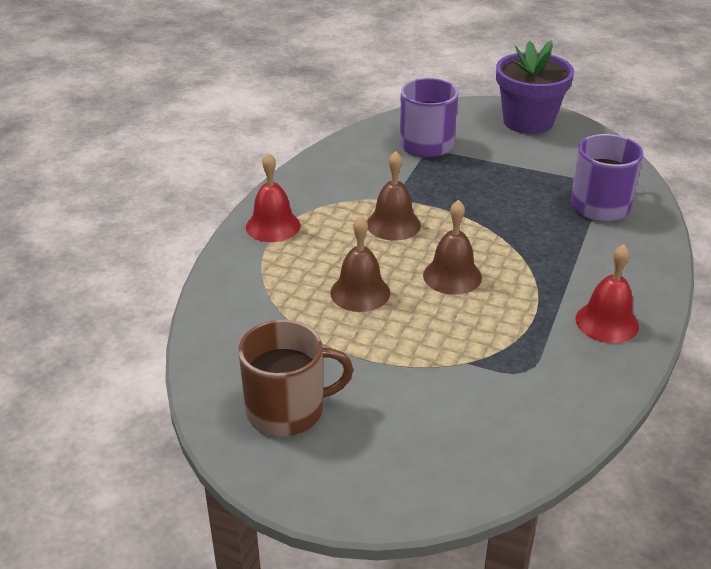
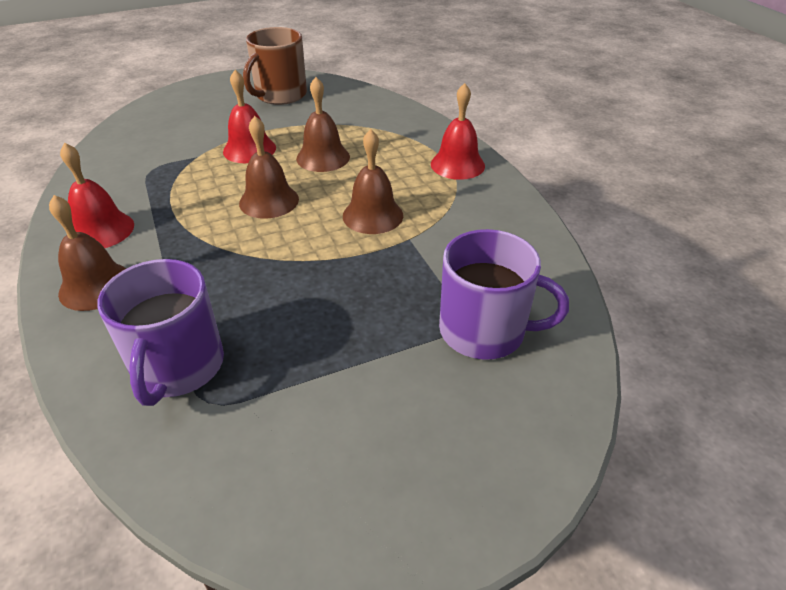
camera: 135 degrees right, 5 degrees up
(411, 341) = (249, 149): none -> red bell
(528, 122) = (420, 491): purple flower pot -> none
(630, 276) = (96, 286): none -> brown bell

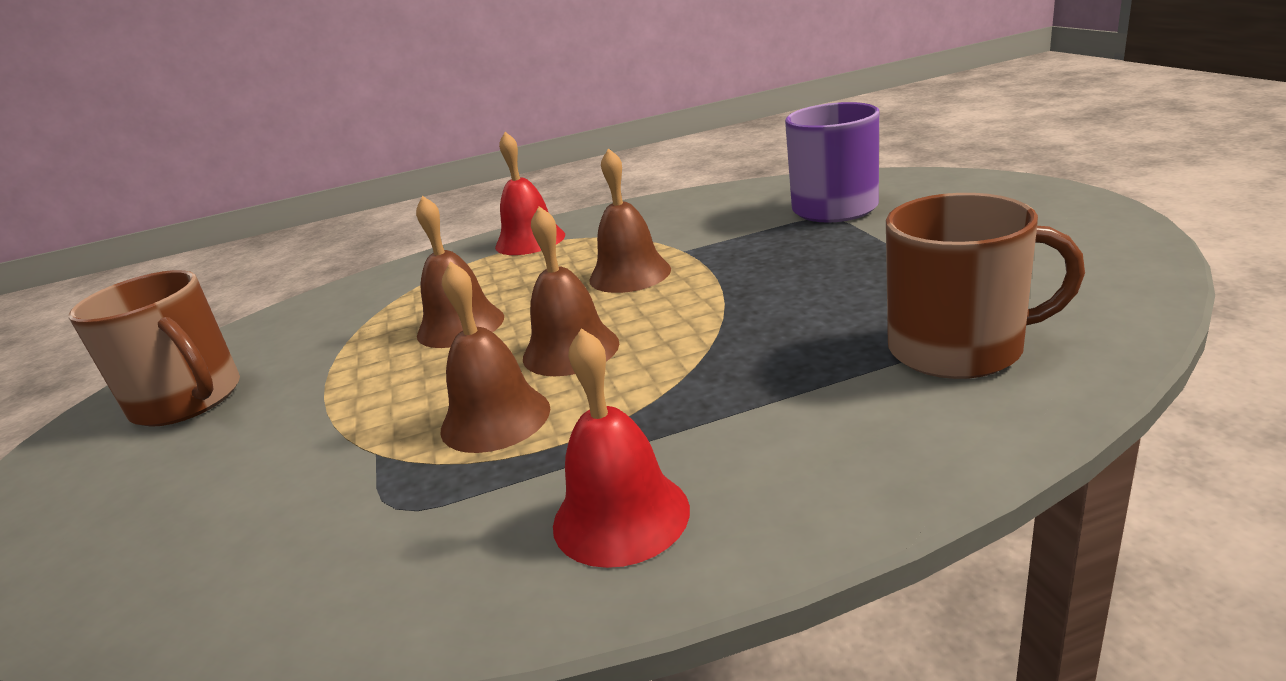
camera: 80 degrees left, 15 degrees down
(96, 286) = (802, 470): brown bell -> brown bell (495, 418)
(178, 367) = (959, 348): purple mug -> brown mug
(249, 149) = (389, 397): red bell -> none

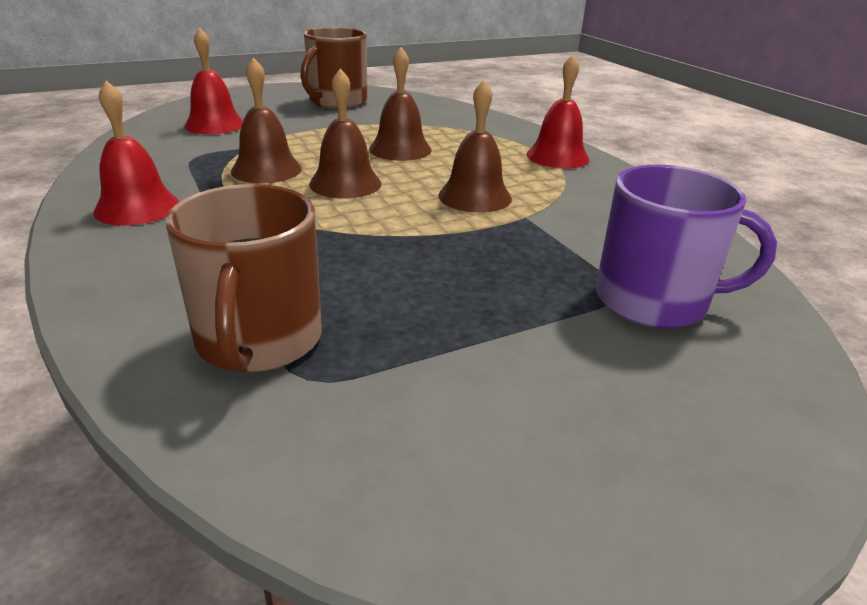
camera: 75 degrees right, 5 degrees up
(214, 521) = (214, 124): none -> red bell

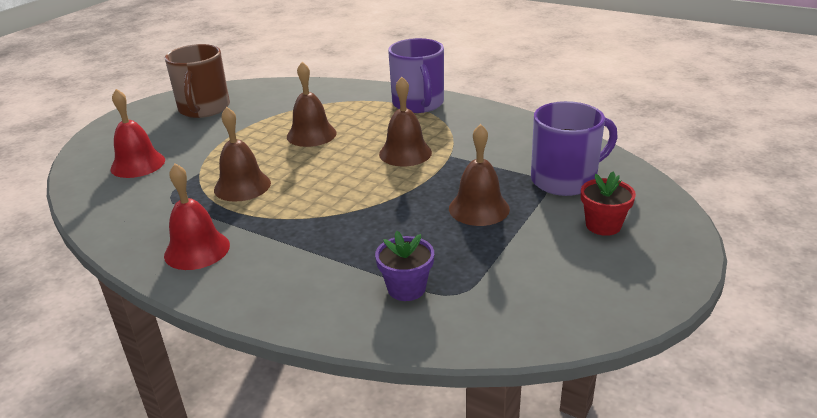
camera: 30 degrees left, 0 degrees up
(259, 340) = (406, 288): brown mug -> purple flower pot
(345, 183) = (313, 175): brown bell -> brown bell (479, 208)
(557, 156) = (418, 104): red bell -> purple mug
(644, 387) = (603, 225): none -> red flower pot

